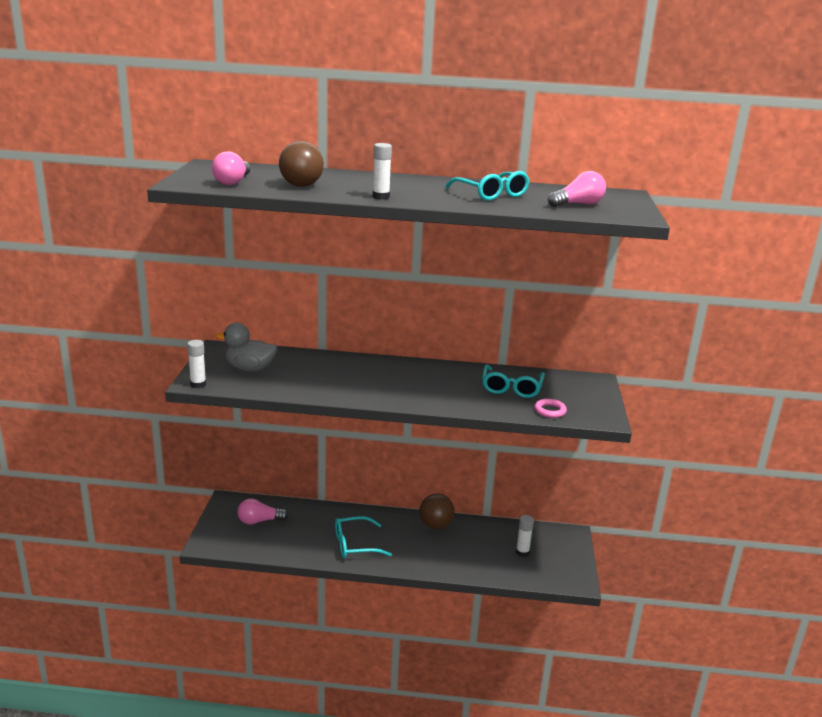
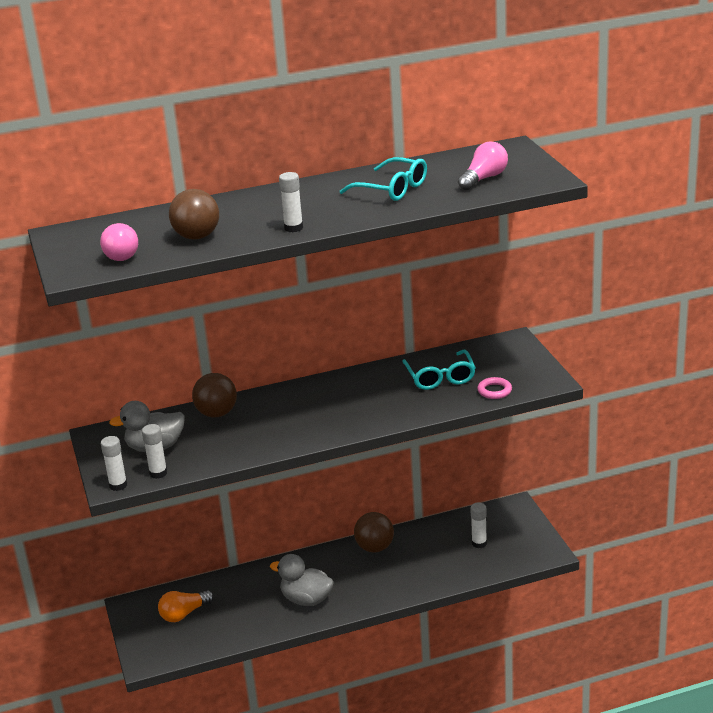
camera: 20 degrees left, 5 degrees up
(234, 386) = (158, 473): none -> white glue stick
(259, 521) = (184, 614): pink light bulb -> orange light bulb
(316, 360) = (217, 413): none -> brown ball
(355, 544) = (306, 599): turquoise glasses -> grey duck

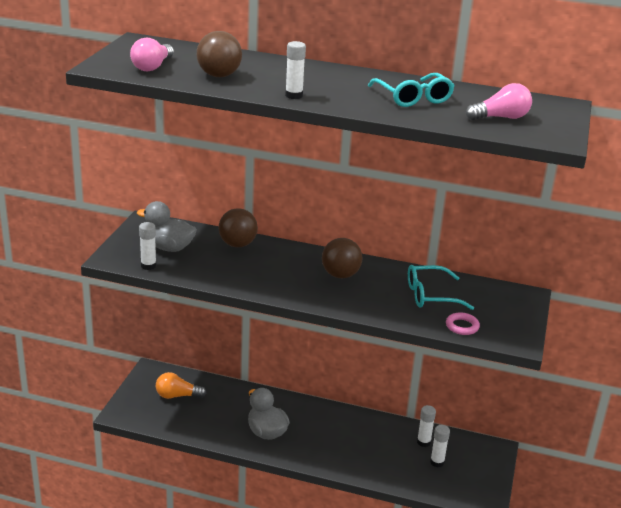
camera: 30 degrees right, 0 degrees up
(118, 485) = (114, 261): white glue stick -> white glue stick (423, 442)
(375, 548) = (354, 421): brown ball -> brown ball (340, 275)
(440, 377) = (431, 295): turquoise glasses -> turquoise glasses turned 60 degrees clockwise

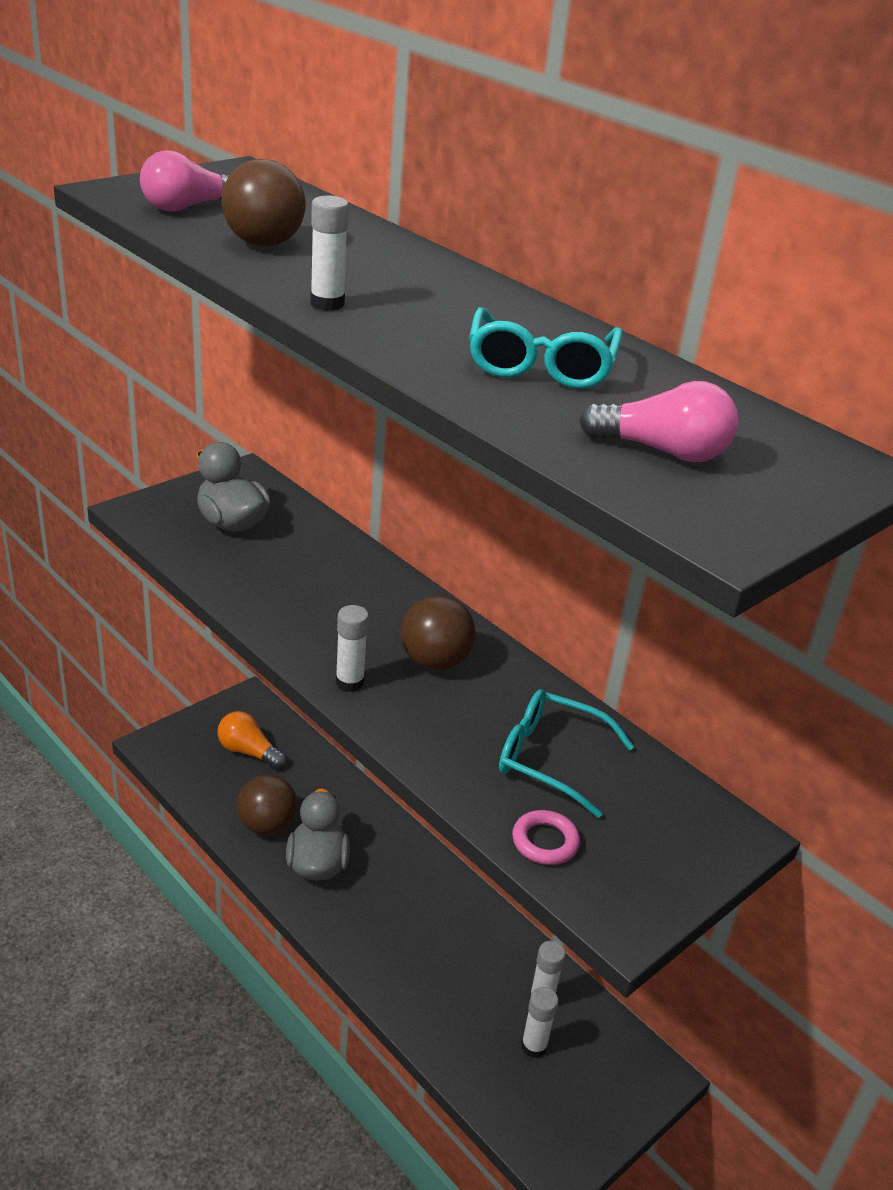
camera: 30 degrees right, 5 degrees up
(148, 266) = (171, 539): white glue stick -> white glue stick (349, 682)
(237, 244) = (333, 553): brown ball -> brown ball (267, 825)

